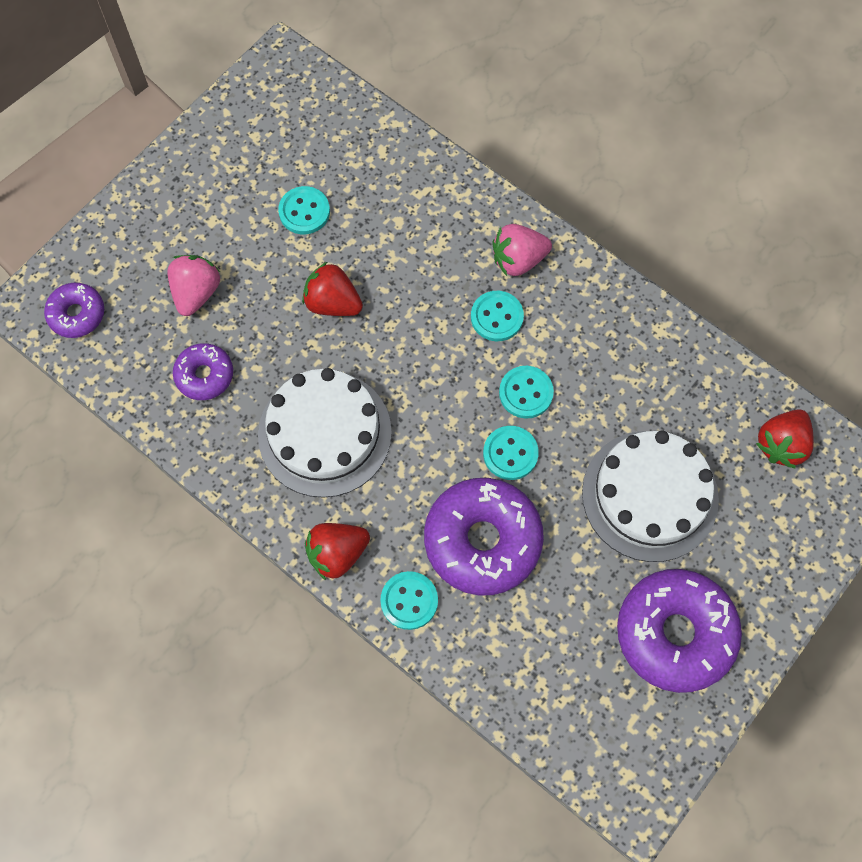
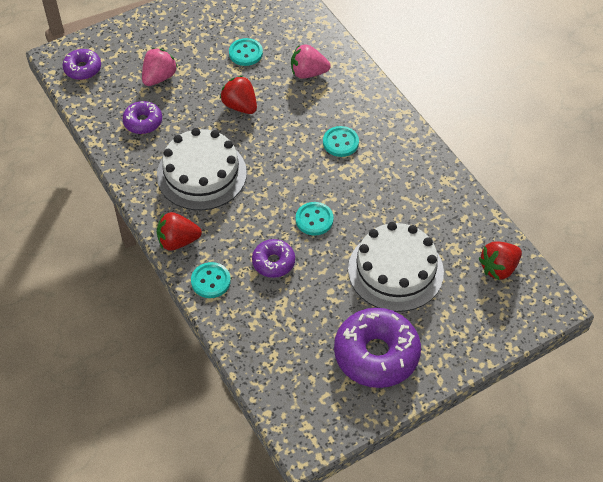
camera: 20 degrees right, 15 degrees down
(482, 540) = (273, 262): purple donut -> purple donut, size x0.53
(518, 260) = (369, 115): pink strawberry -> pink strawberry (308, 73)
(526, 393) = (340, 189): turquoise button -> none

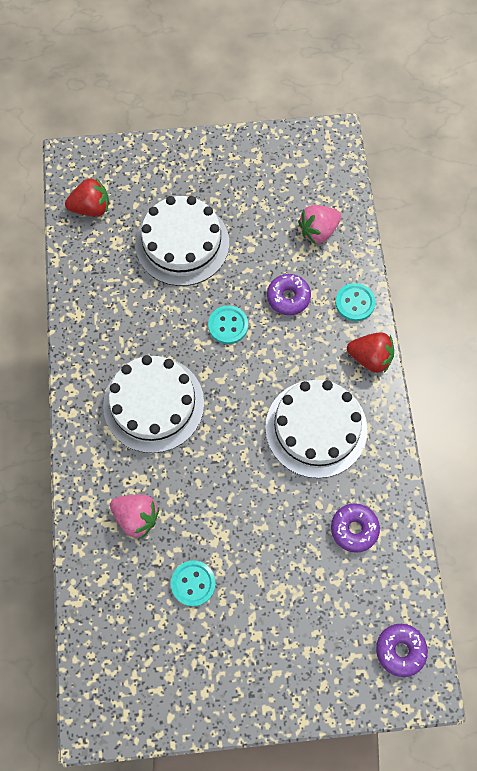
camera: 155 degrees left, 15 degrees up
(159, 77) = (311, 591): pink strawberry -> pink strawberry (318, 231)
(240, 106) = (236, 503): red strawberry -> none
(340, 142) = (153, 404): turquoise button -> white cake
(376, 354) = (242, 179): purple donut -> none

